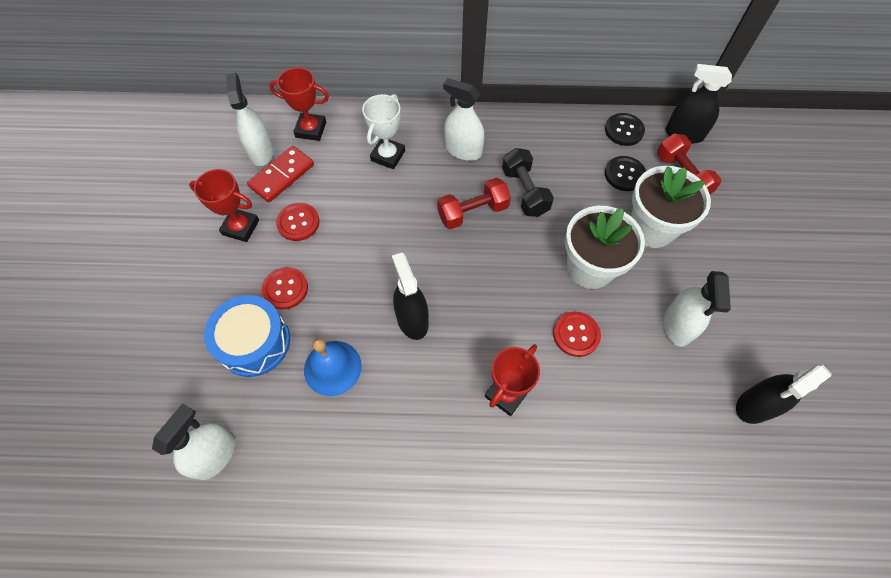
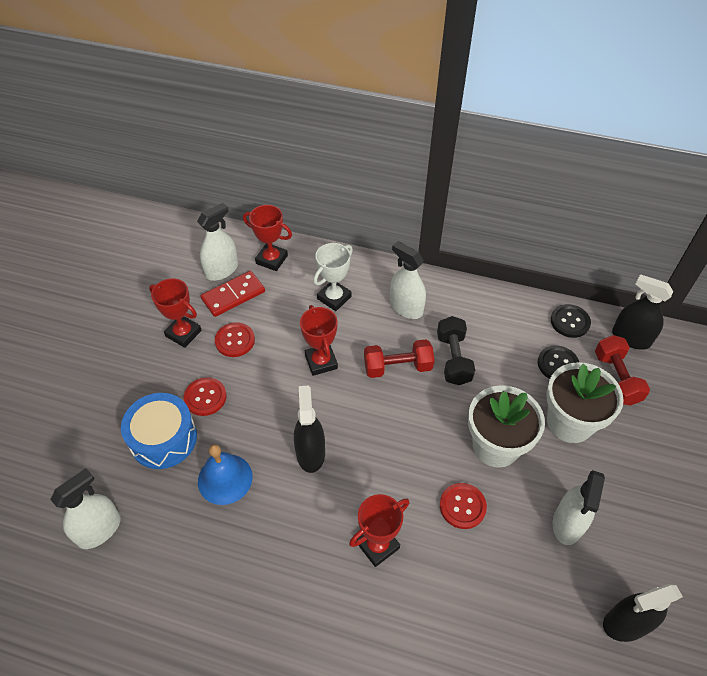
camera: 15 degrees right, 10 degrees down
(261, 151) = (222, 270): white spray bottle -> white spray bottle turned 45 degrees clockwise
(394, 224) = (321, 362): none -> red trophy

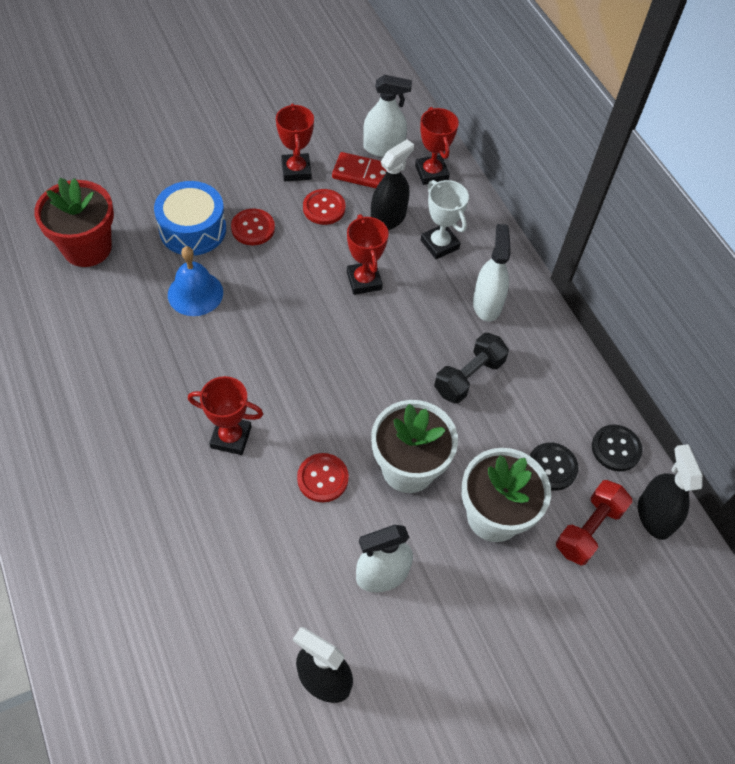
camera: 45 degrees right, 5 degrees up
(99, 530) = (87, 248): white spray bottle -> red flower pot
(310, 453) = (270, 334): black spray bottle -> black spray bottle (388, 218)
(321, 362) = (364, 281): red trophy -> red trophy turned 45 degrees counterclockwise
(334, 298) = (439, 244): white trophy -> white trophy turned 60 degrees clockwise
(397, 367) = (415, 339): red dumbbell -> none

